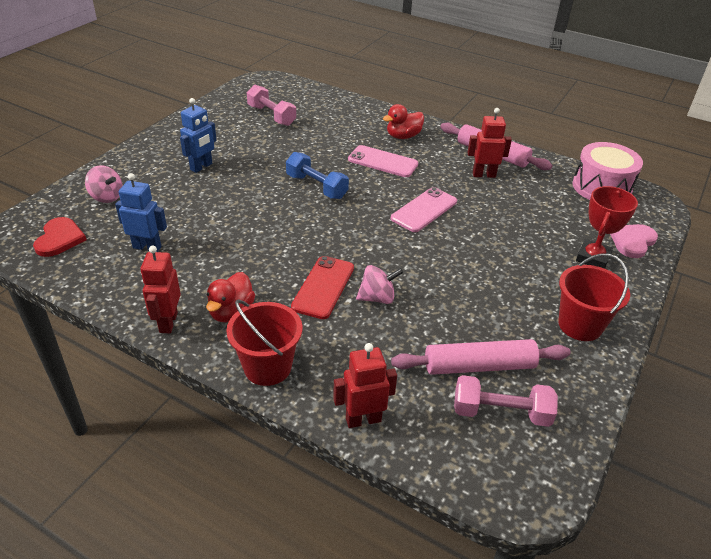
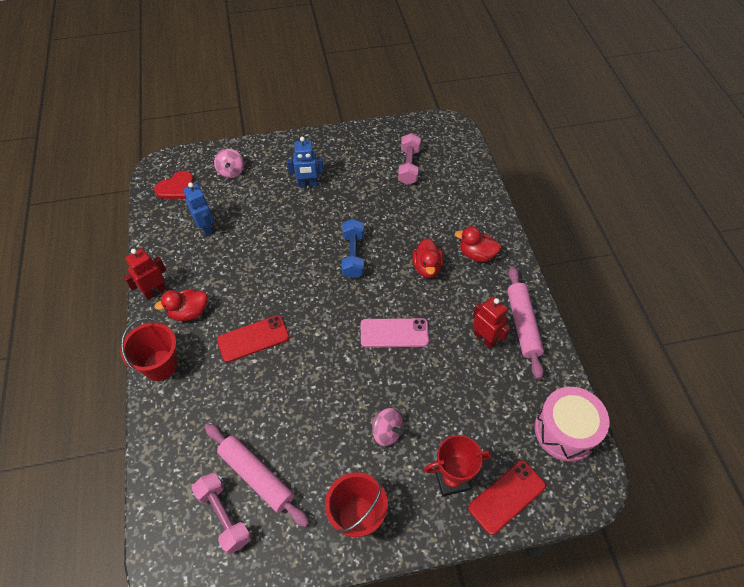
camera: 50 degrees right, 15 degrees up
(363, 419) = (158, 443): red robot -> none
(377, 298) = (270, 374): pink spinning top -> pink spinning top (387, 432)
(383, 162) = (427, 267): pink phone -> red duck
(632, 241) = (507, 497): pink heart -> red phone

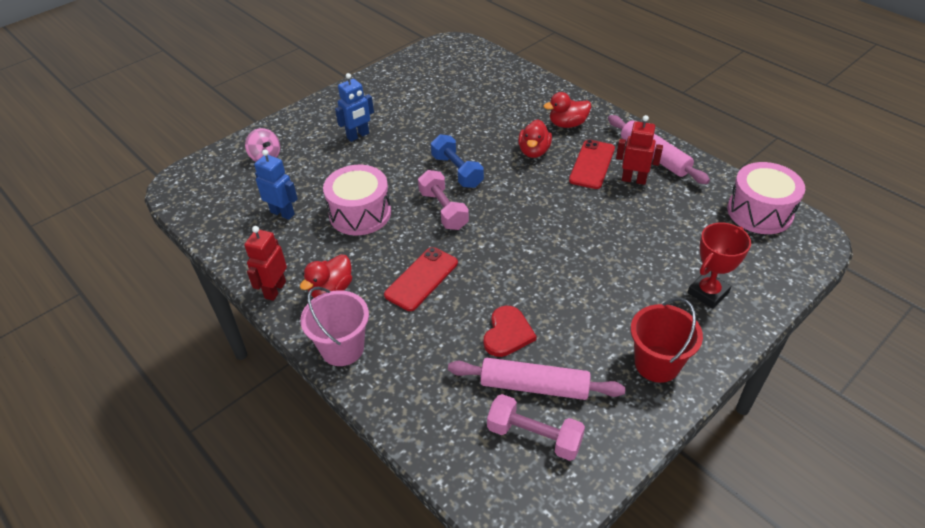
camera: 30 degrees left, 10 degrees down
(160, 365) = (342, 348): red bucket -> pink bucket
(176, 187) = (214, 194): red heart -> red heart (507, 333)
(256, 257) = (360, 213): none -> pink drum
(387, 432) = (620, 287): pink spinning top -> none
(394, 333) = (553, 212): pink phone -> none
(408, 166) = (444, 86): pink dumbbell -> pink dumbbell (443, 210)
(427, 267) = (534, 151): red duck -> red duck turned 45 degrees clockwise
(507, 497) = (763, 280): red phone -> red phone (592, 164)

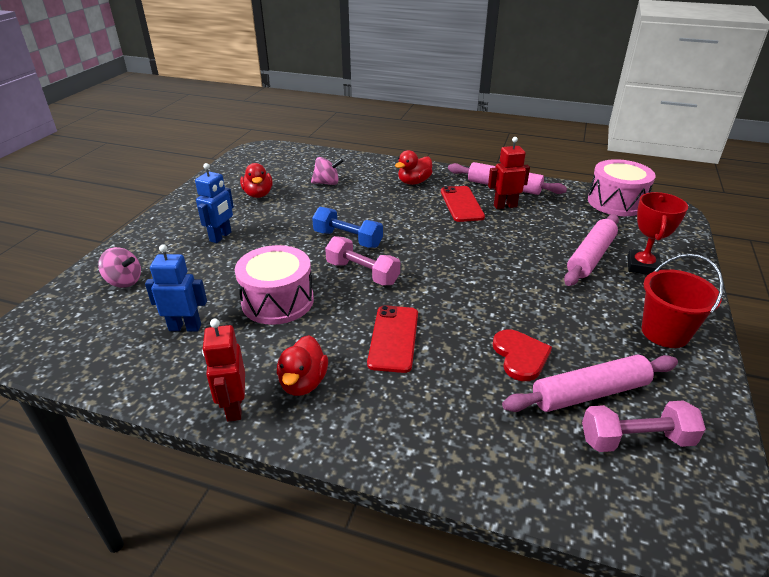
camera: 30 degrees left, 10 degrees down
(342, 348) = (366, 438): pink bucket -> none
(485, 102) = (327, 183): none -> pink spinning top
(534, 151) = (404, 207): red duck -> red duck (258, 194)
(665, 264) = (590, 257): none -> pink rolling pin

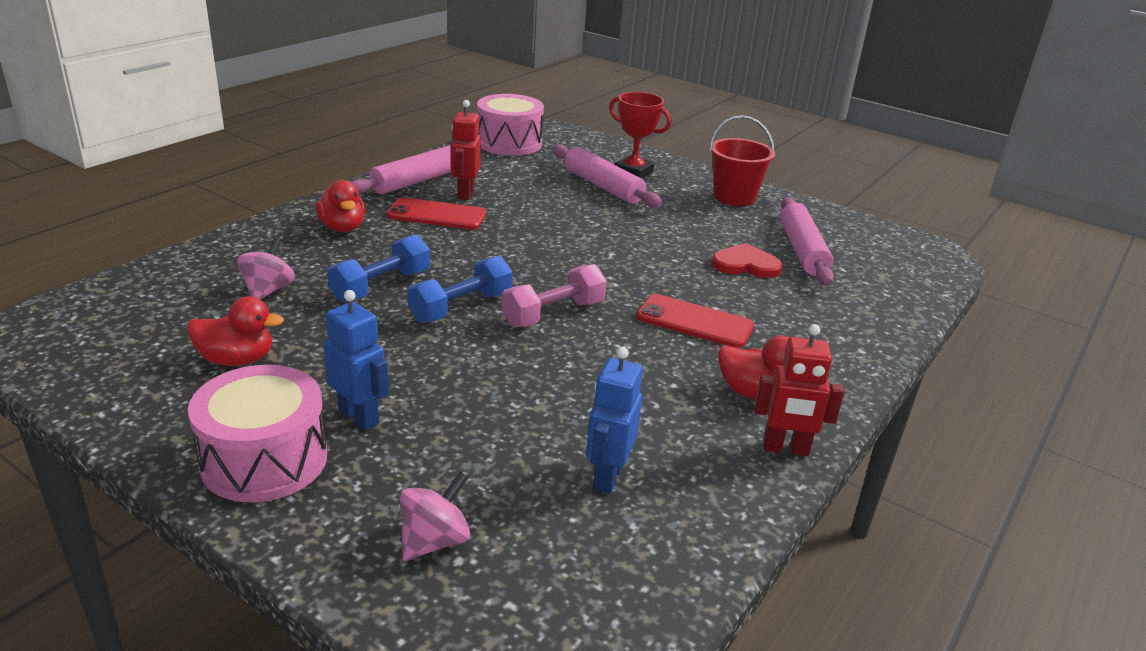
camera: 75 degrees left, 5 degrees down
(277, 301) = (582, 387): pink drum -> pink drum (264, 460)
(354, 210) = (381, 286): none -> blue dumbbell
(636, 440) = (857, 250): pink dumbbell -> none

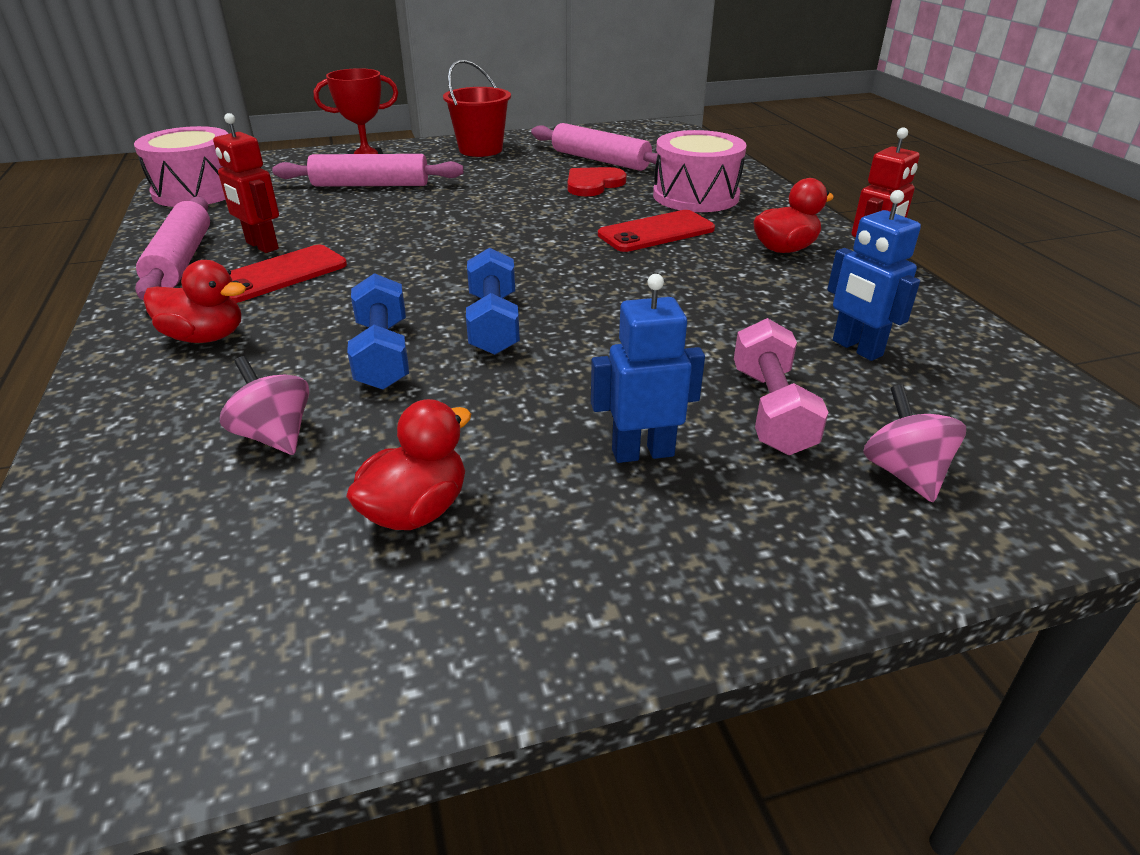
camera: 50 degrees left, 5 degrees up
(264, 460) = (672, 551): pink drum -> pink drum (695, 196)
(553, 314) = (568, 283): pink dumbbell -> pink dumbbell (771, 410)

